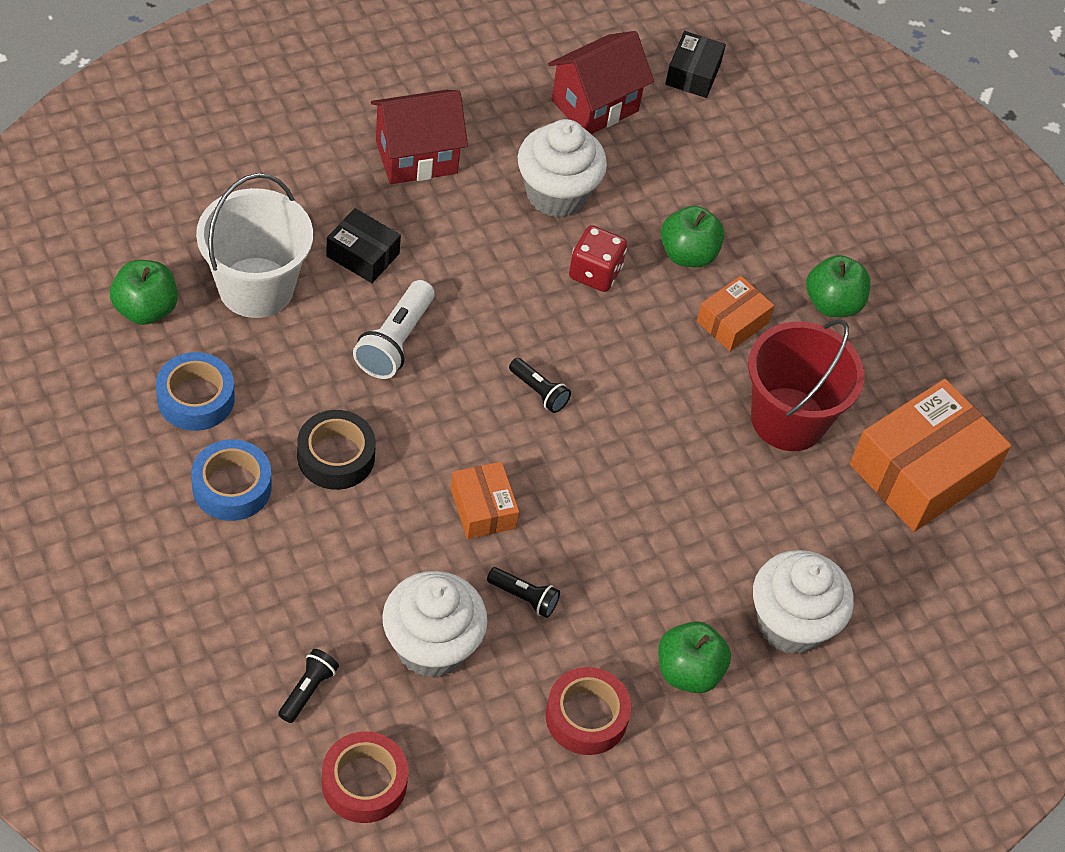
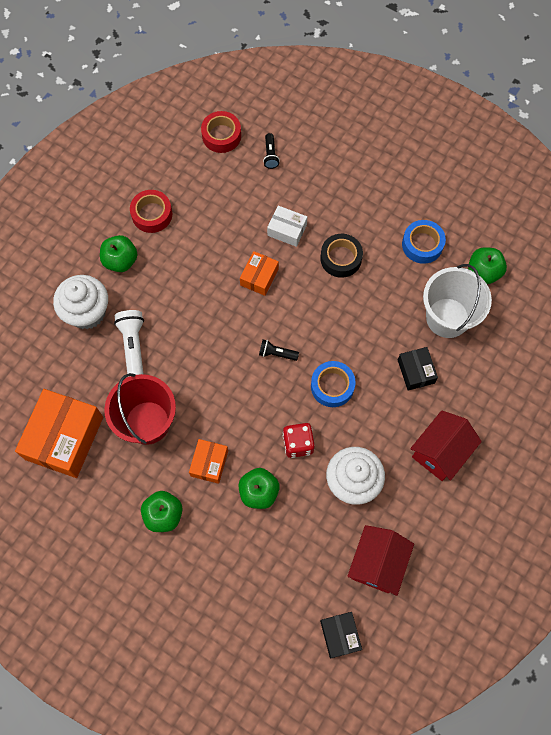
camera: 155 degrees right, 15 degrees up
(232, 487) = (371, 216): blue tape -> blue tape (332, 386)
(363, 255) = (416, 371): black box -> black box turned 75 degrees clockwise
(383, 550) = (287, 230): none -> white box
(395, 341) = (362, 334): white flashlight -> white flashlight (133, 345)
(431, 646) = (235, 203): white cupcake -> none
(483, 508) = (259, 277): orange box -> orange box turned 75 degrees clockwise
(524, 597) = (212, 248): black flashlight -> none

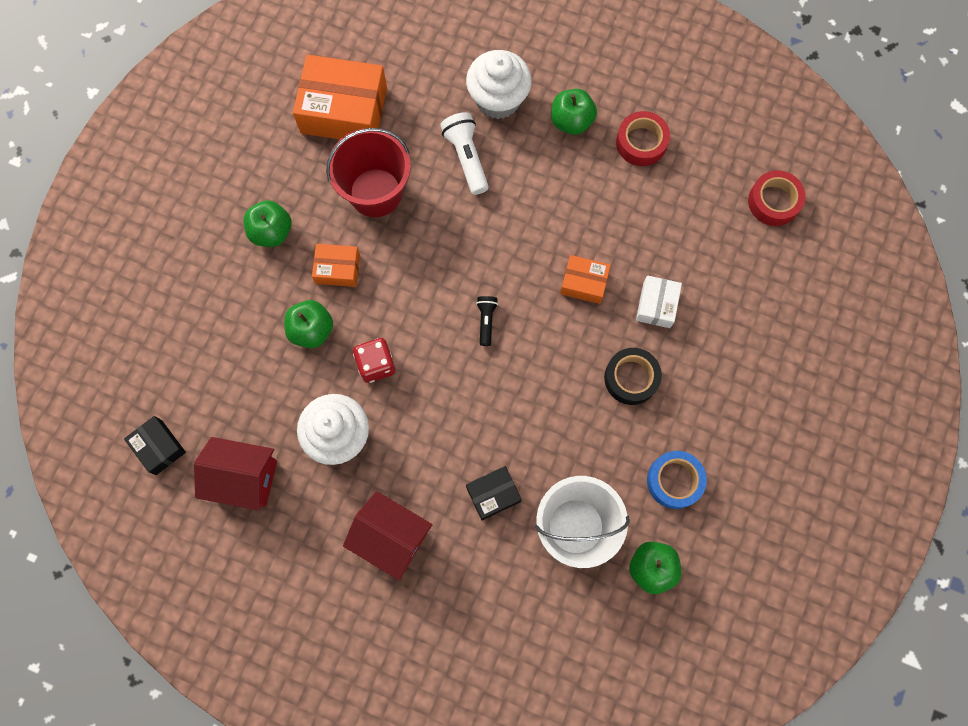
camera: 80 degrees right, 5 degrees up
(133, 345) = (466, 158): white flashlight -> white flashlight turned 90 degrees counterclockwise
(270, 155) = (760, 266): black flashlight -> none
(332, 386) = (455, 393): blue tape -> none
(340, 635) = (159, 447): black box -> black box turned 75 degrees clockwise

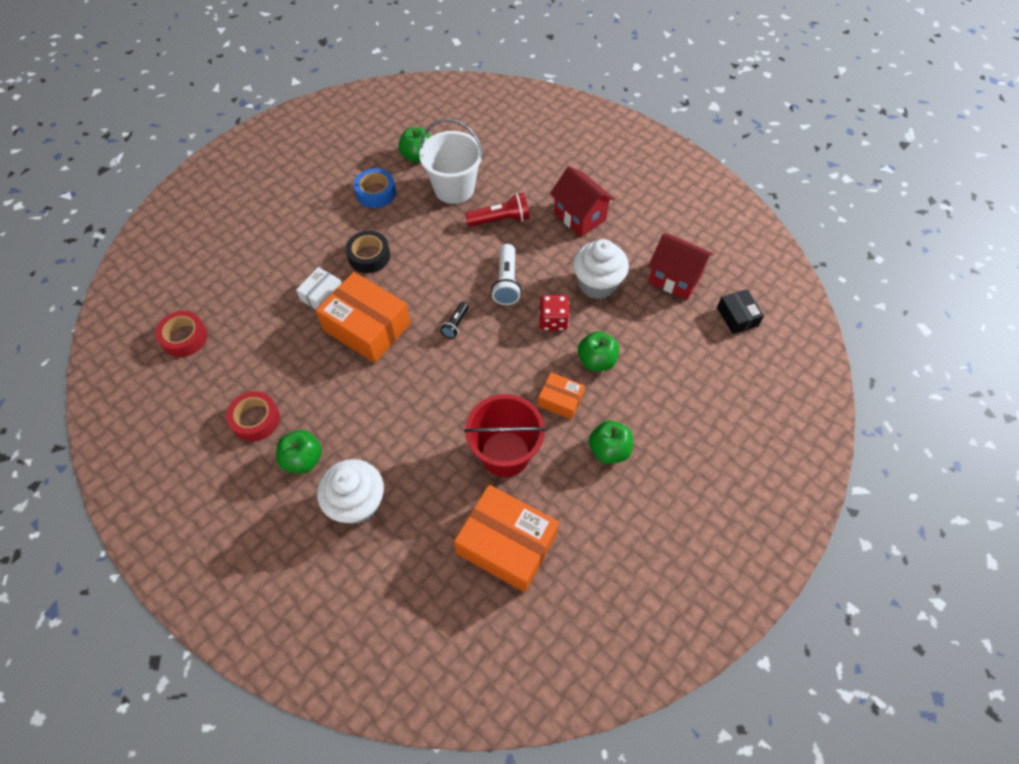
camera: 160 degrees left, 15 degrees down
(466, 158) = (412, 458): white flashlight -> white flashlight (506, 282)
(493, 494) = (500, 219): black box -> red flashlight
(584, 283) = (367, 327): orange box -> orange box, size x1.93

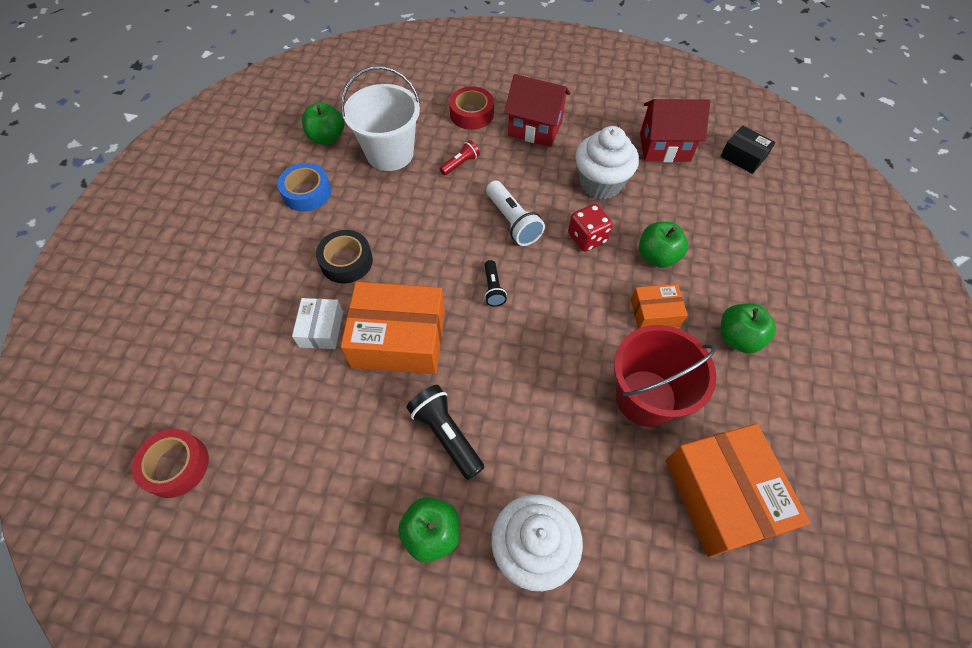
camera: 30 degrees left, 0 degrees up
(255, 419) = (339, 517): red tape -> red tape (471, 114)
(353, 405) = (446, 435): none -> black flashlight
(500, 219) = (460, 164): red flashlight -> red flashlight, size x0.59
(506, 544) = (722, 495): orange box -> orange box turned 75 degrees clockwise

